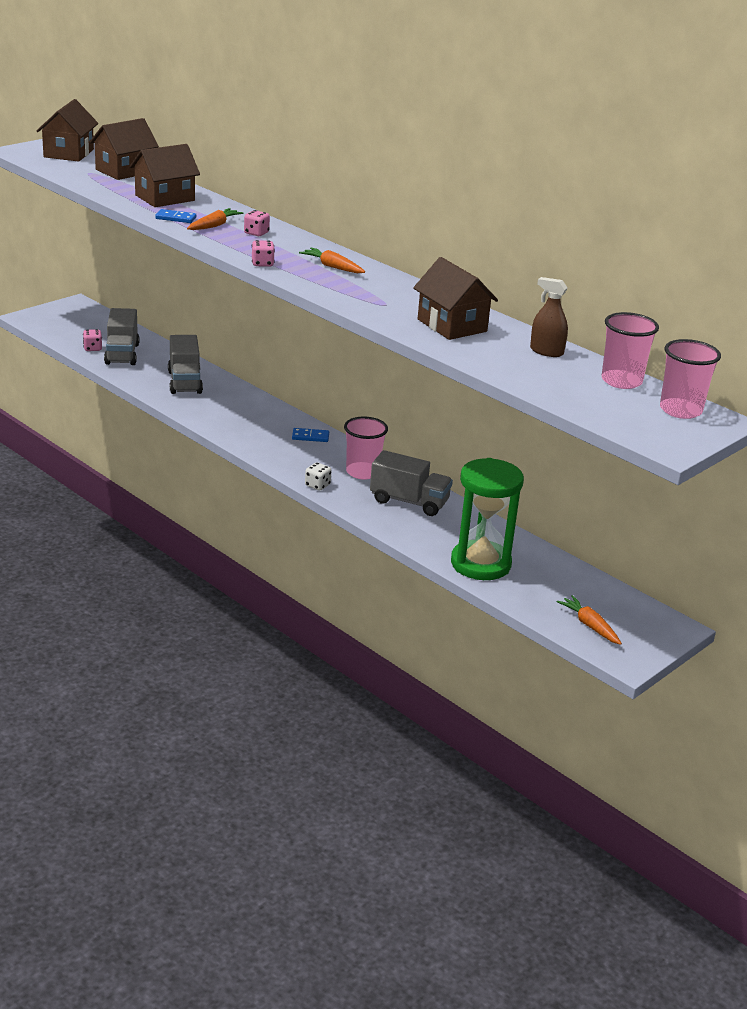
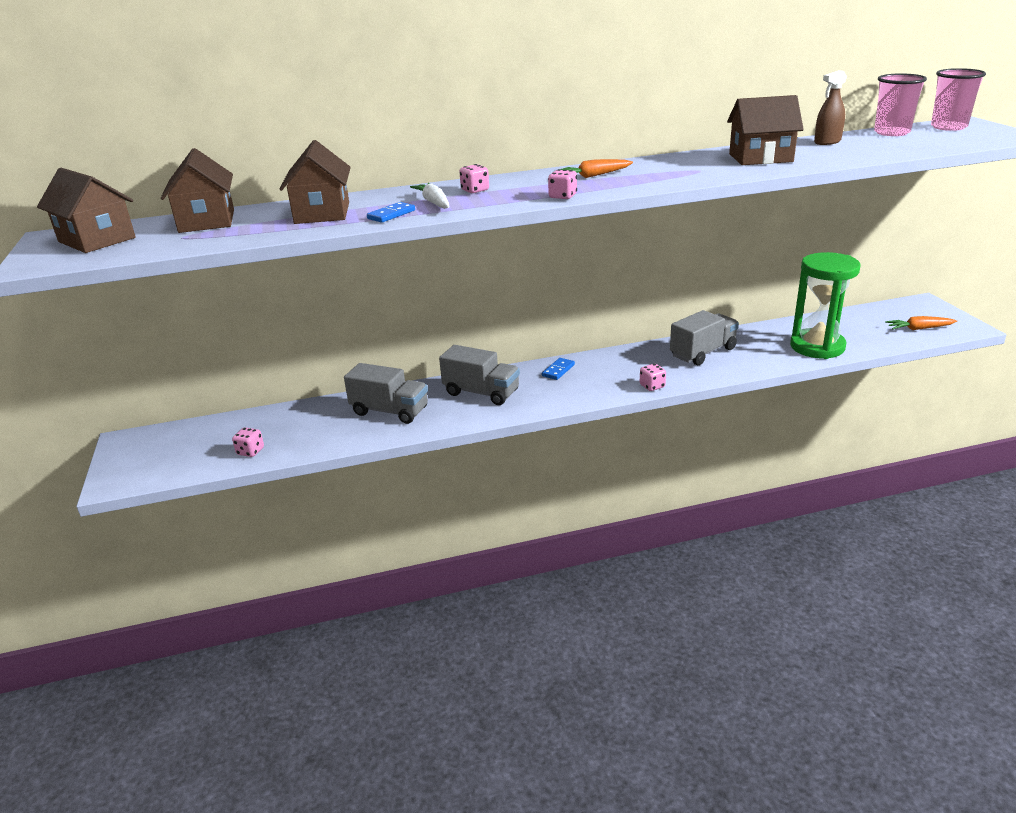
camera: 55 degrees left, 0 degrees up
(122, 354) = (286, 435): grey truck -> grey truck (481, 392)
(214, 226) = (434, 203): orange carrot -> white carrot
(317, 485) = (652, 386): white dice -> pink dice
(362, 472) = (640, 361): pink cup -> none

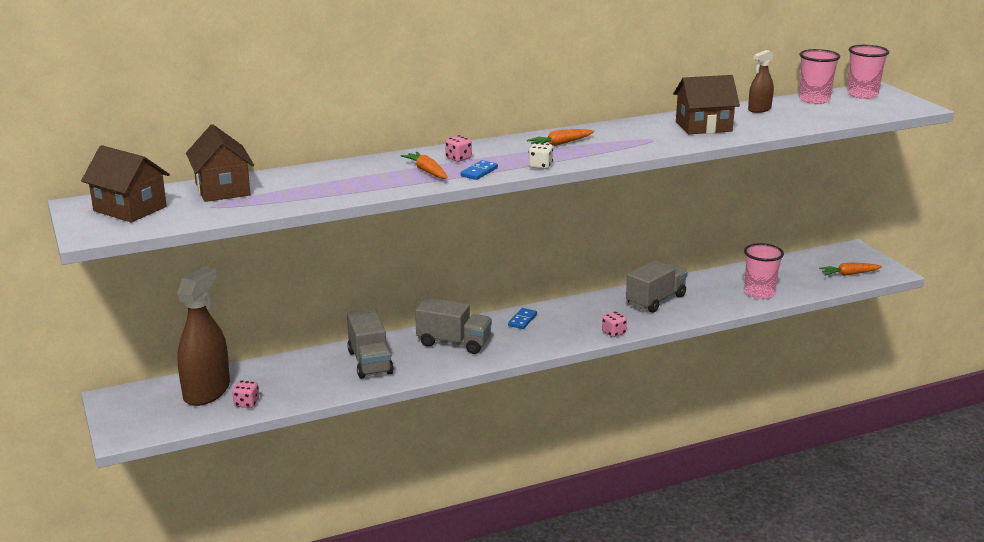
camera: 10 degrees left, 5 degrees down
(217, 437) = (207, 392): none -> brown spray bottle
(322, 213) = (328, 181): brown house -> none
(390, 411) = (370, 362): grey truck -> grey truck turned 60 degrees clockwise
(391, 215) = (394, 184): blue domino -> blue domino (479, 172)
(434, 203) = (427, 171): white carrot -> orange carrot
(562, 196) = (540, 166): pink dice -> white dice
(817, 347) = (759, 293): green hourglass -> pink cup

